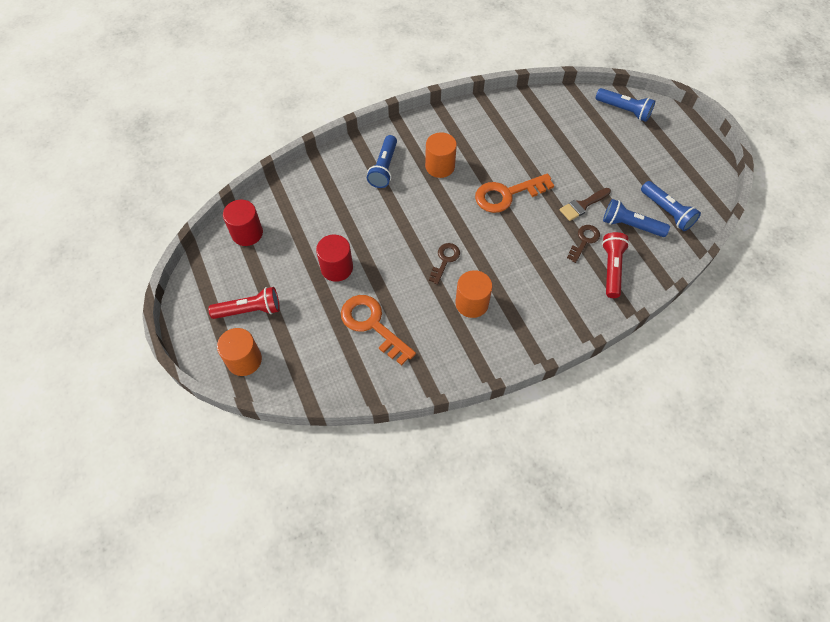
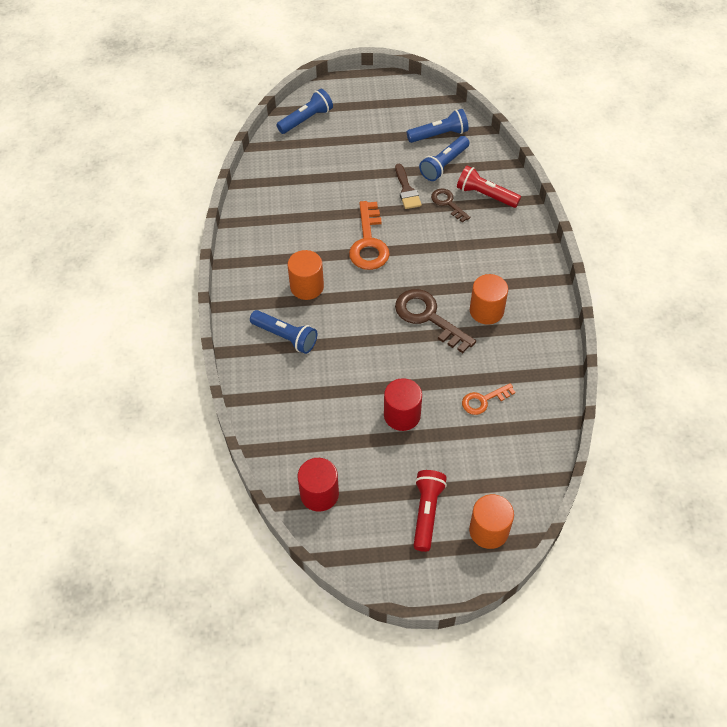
camera: 70 degrees left, 5 degrees down
(372, 325) = (483, 400): orange key -> orange key, size x0.57
(445, 260) = (428, 317): brown key -> brown key, size x1.74

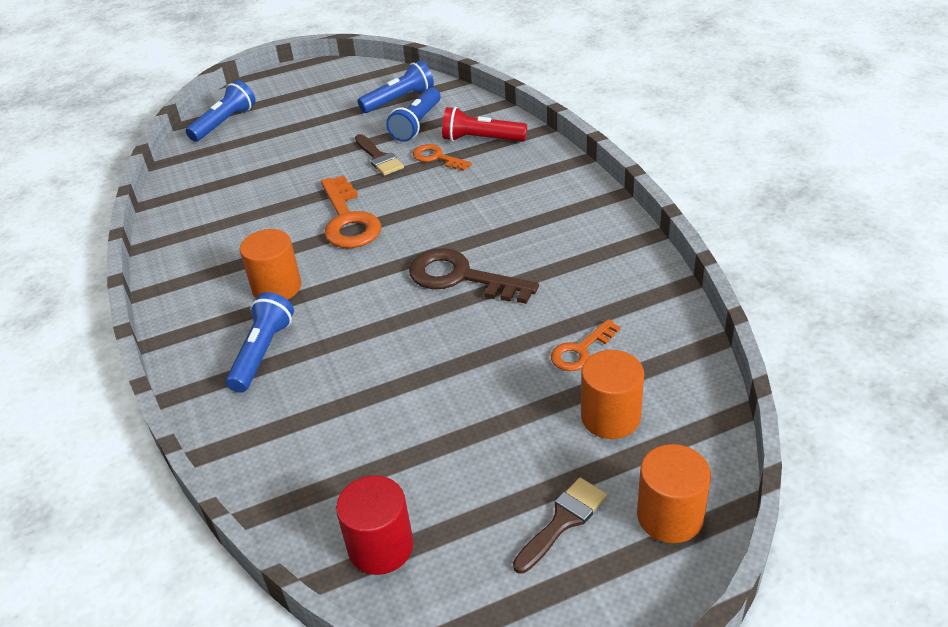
camera: 15 degrees left, 15 degrees down
(285, 337) = (262, 353): blue flashlight -> blue flashlight turned 90 degrees counterclockwise
(402, 415) = (471, 401): red cylinder -> none
(426, 513) = (563, 521): red flashlight -> brown brush
(448, 203) = (437, 158): brown key -> orange key
(486, 311) = (536, 250): orange cylinder -> orange cylinder (610, 417)

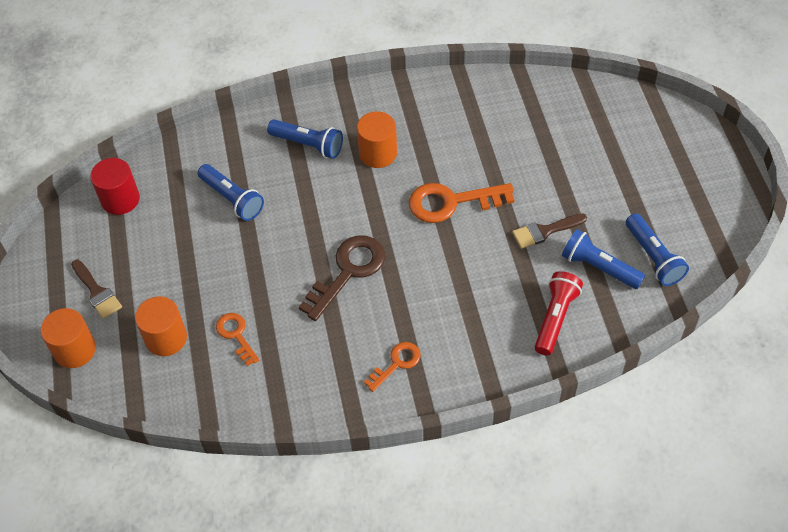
camera: 100 degrees right, 15 degrees up
(224, 123) = (641, 116): blue flashlight -> blue flashlight (232, 199)
(437, 158) = (531, 277): orange key -> orange key (396, 363)

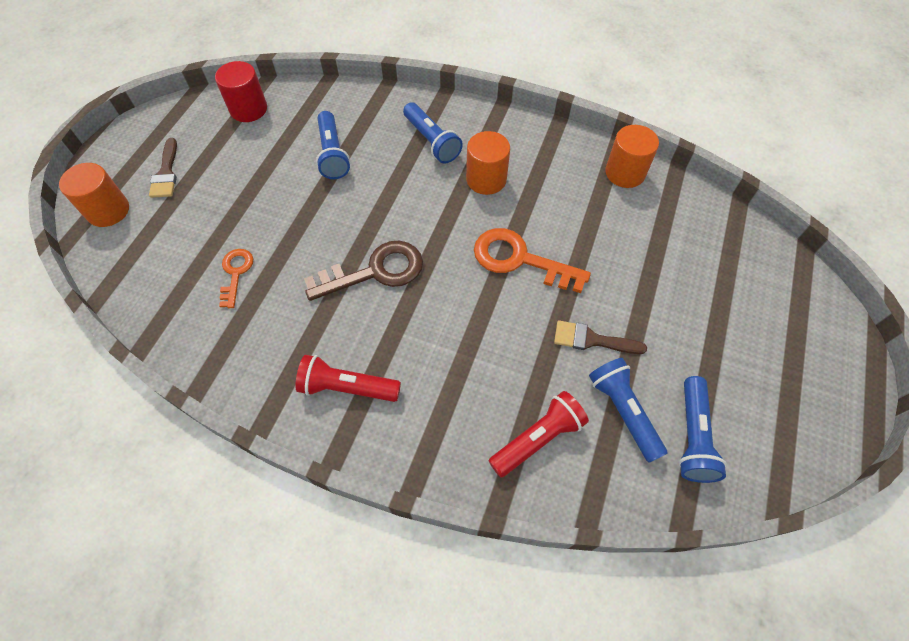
camera: 30 degrees right, 5 degrees up
(166, 338) = (181, 242): orange cylinder -> orange cylinder (625, 173)
(396, 363) = (347, 387): orange key -> red flashlight

